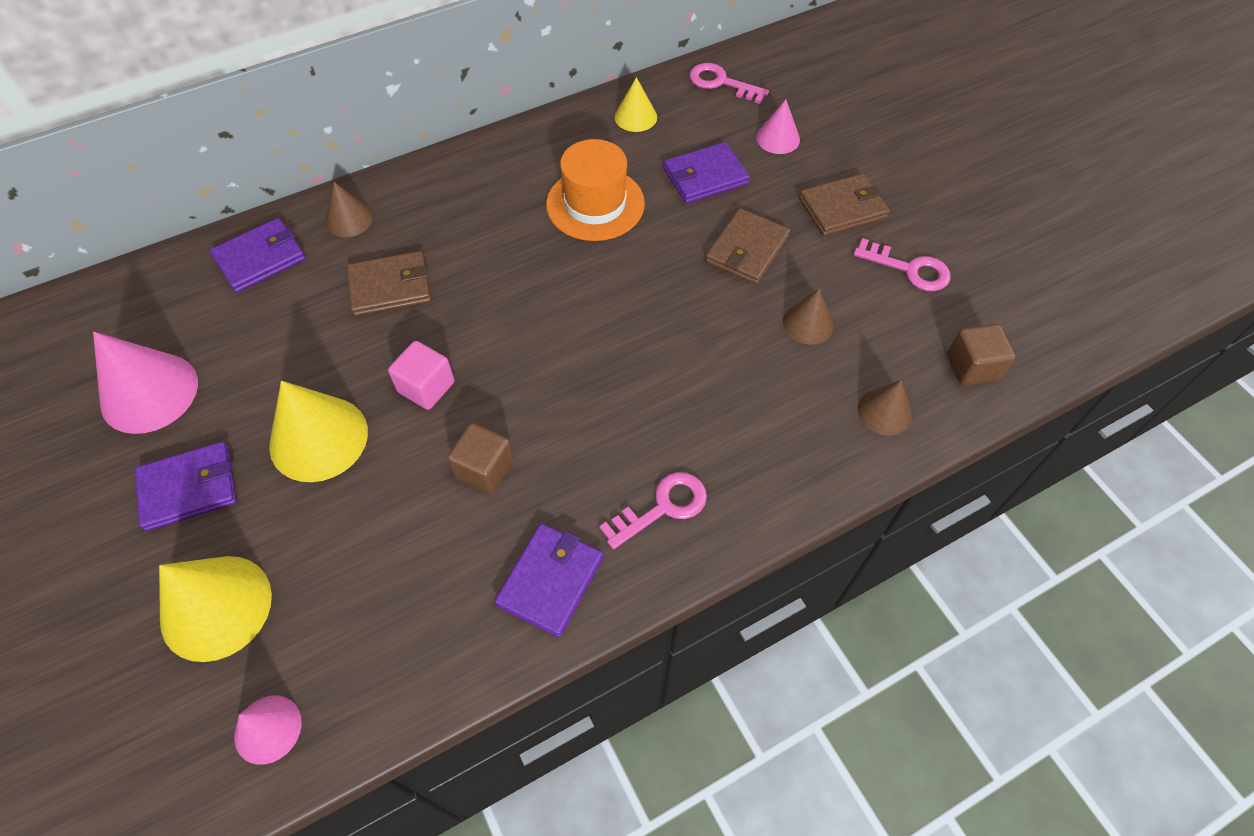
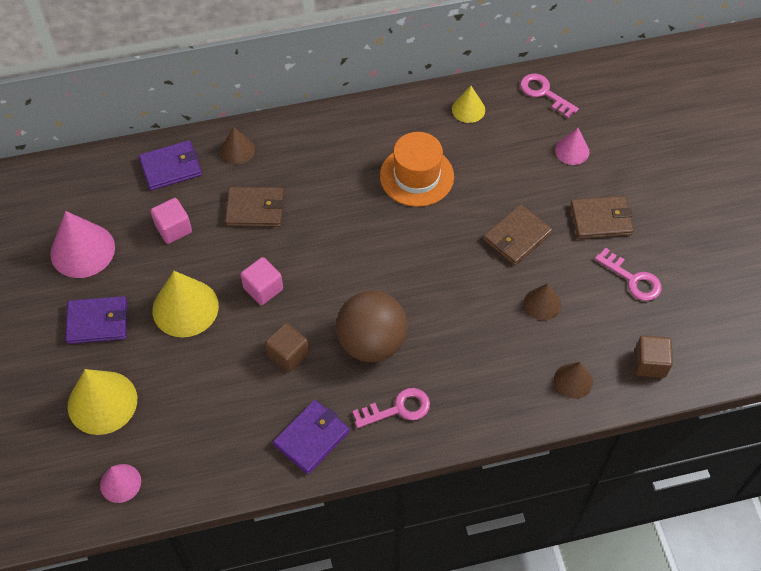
camera: 15 degrees right, 0 degrees up
(279, 335) = (173, 229): none -> pink cube
(599, 425) = (372, 342): none -> brown ball
(705, 176) = (505, 171): purple wallet -> none

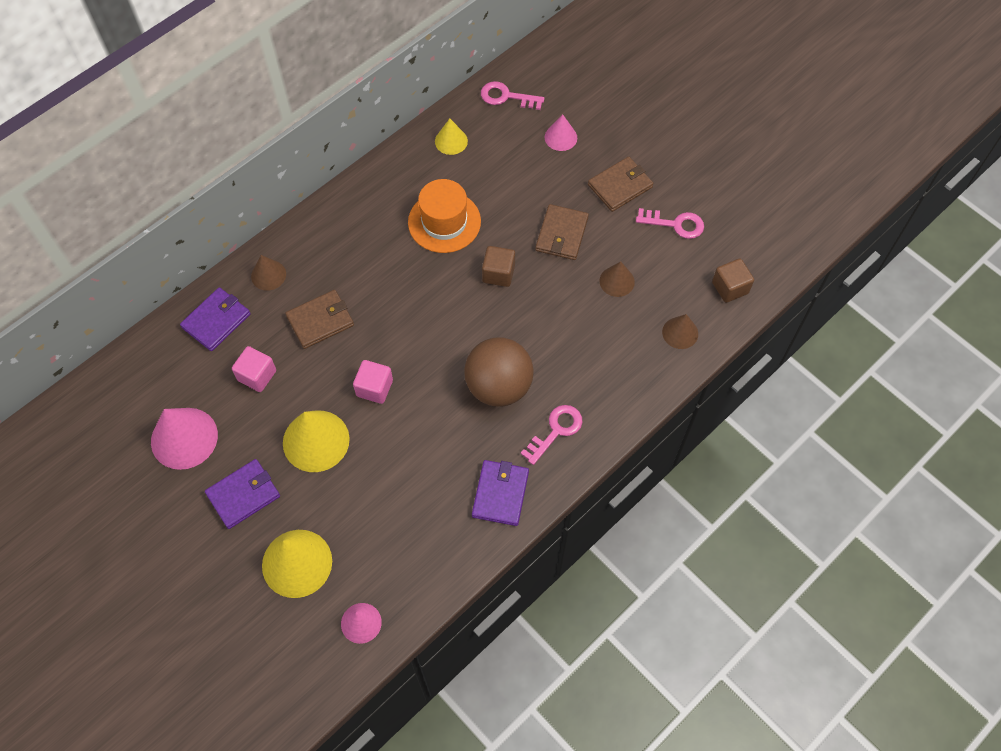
camera: 30 degrees left, 5 degrees up
(288, 355) = (434, 434): brown cube -> brown cube (498, 273)

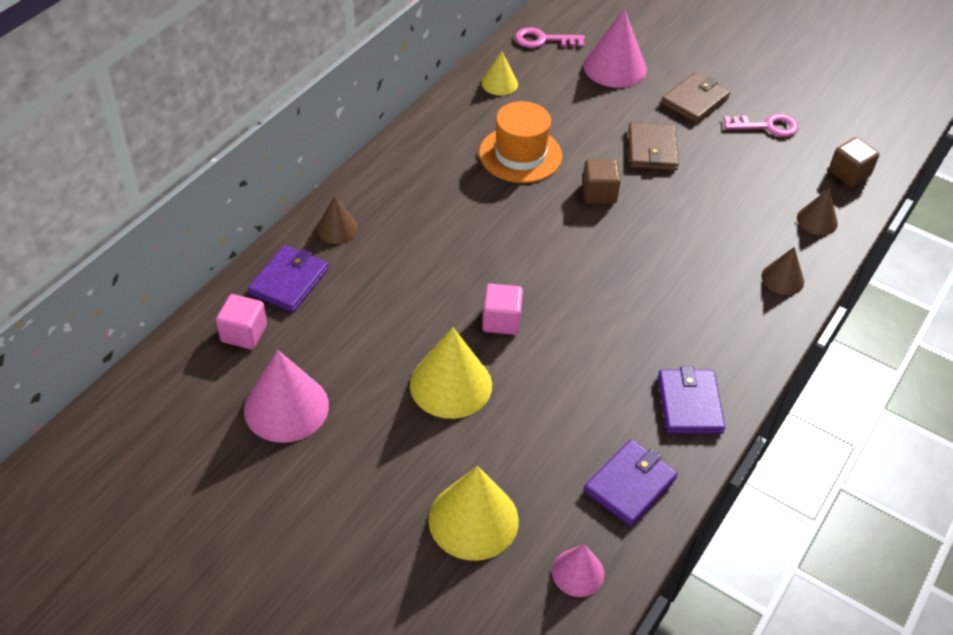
camera: 15 degrees left, 15 degrees down
(243, 495) = (381, 456): purple wallet -> purple wallet (630, 485)
(257, 375) = (356, 329): pink cube -> pink cube (244, 333)
(320, 321) = (414, 264): brown wallet -> none
(499, 386) = (643, 298): brown ball -> none
(556, 431) = (725, 331): pink key -> none
(560, 137) = (615, 67): pink cone -> pink cone, size x1.76
(617, 281) = (729, 183): brown cone -> brown cone (782, 279)

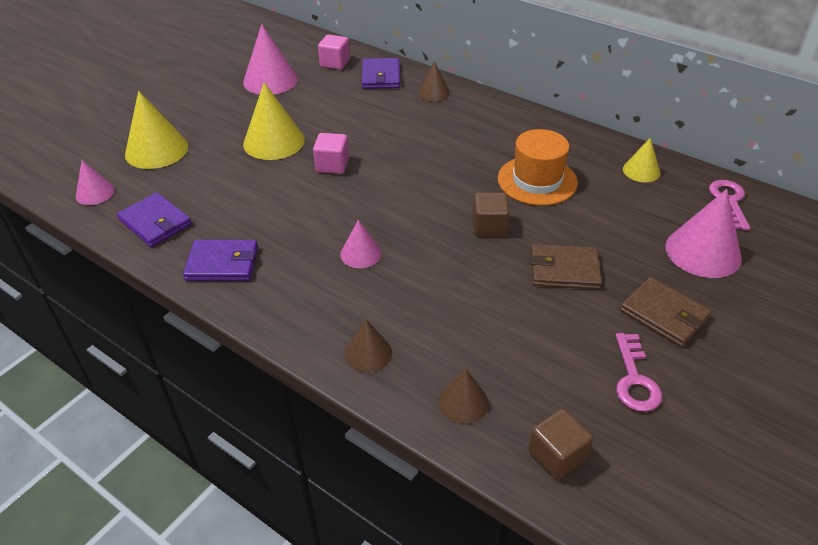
camera: 95 degrees right, 5 degrees down
(289, 281) = (380, 76): purple wallet -> purple wallet turned 60 degrees clockwise
(654, 289) = (360, 253): none -> pink cone

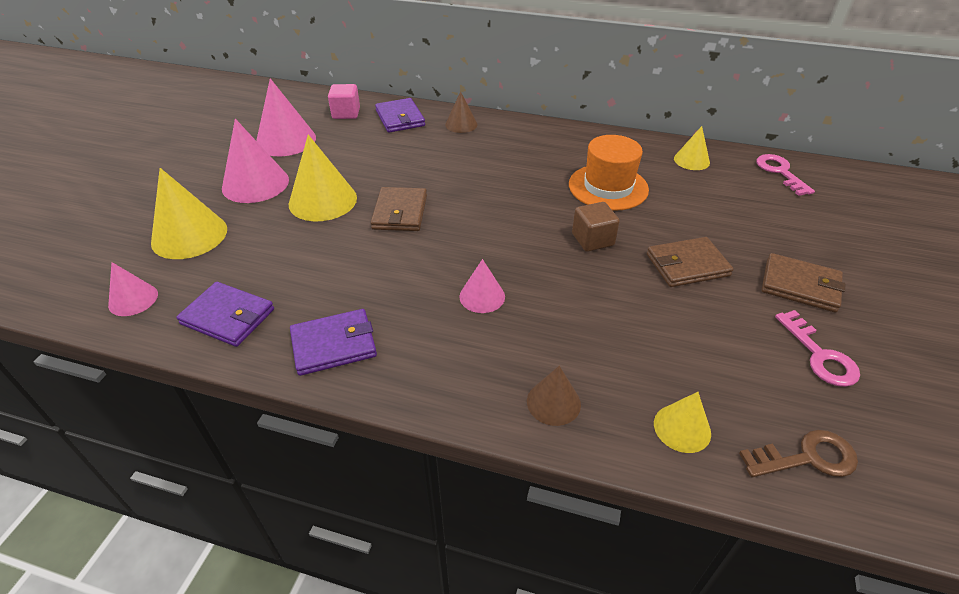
camera: 20 degrees left, 0 degrees up
(332, 165) = (400, 212): pink cube -> brown wallet
(463, 402) = (682, 428): brown cone -> yellow cone
(557, 456) = (807, 457): brown cube -> brown key
(703, 252) = (791, 220): pink cone -> pink cone (255, 184)

